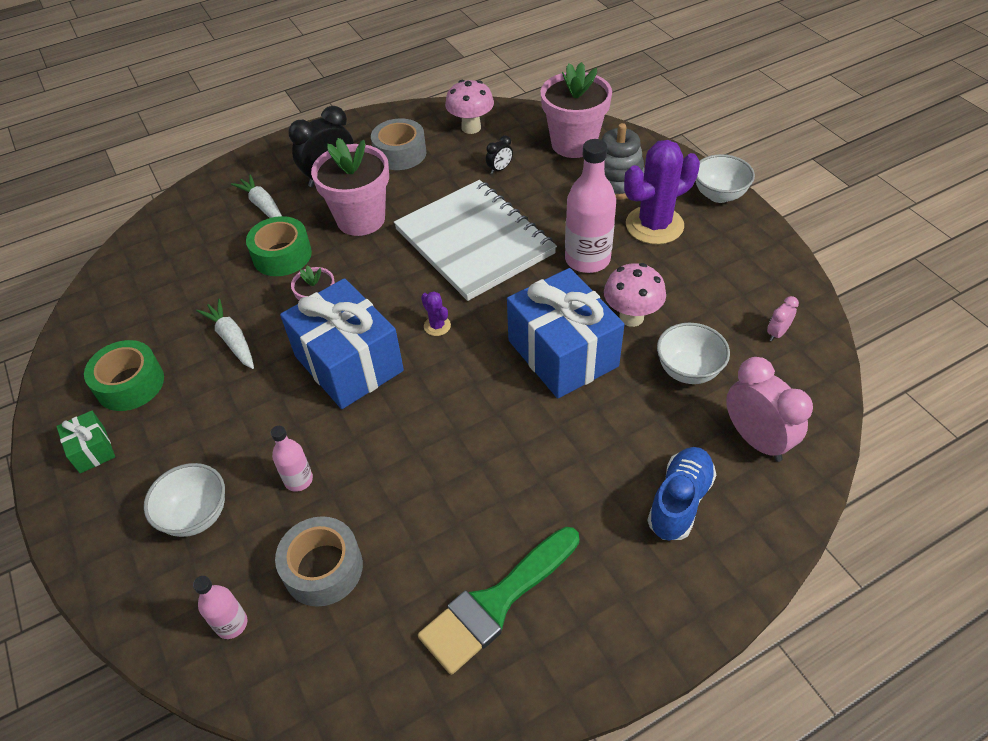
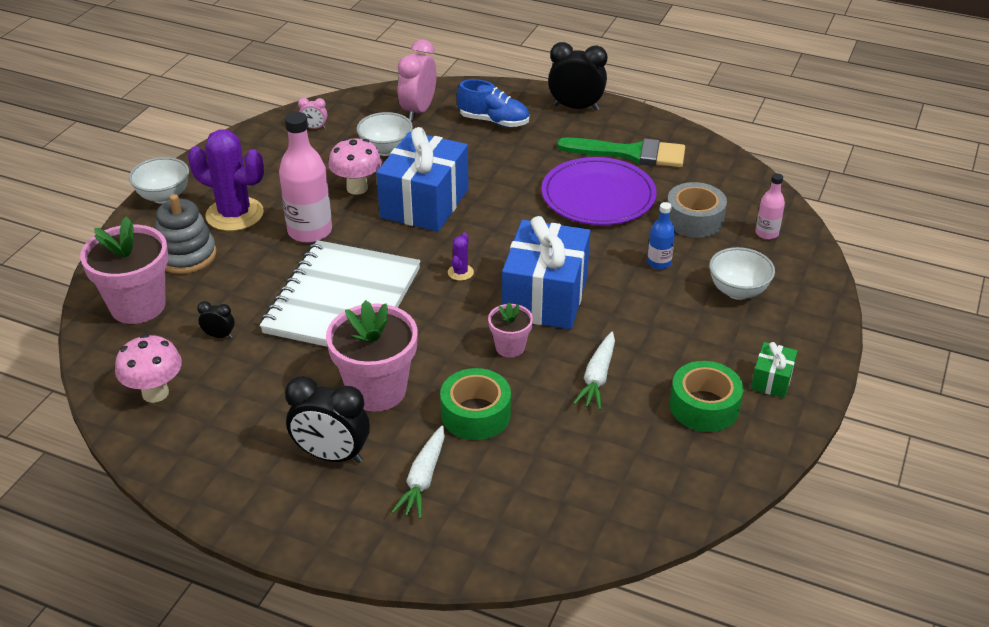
camera: 130 degrees left, 10 degrees down
(298, 480) = (659, 263): pink bottle -> blue bottle
(400, 153) = (245, 424): grey tape -> none
(446, 506) = (598, 196): none -> purple plate
(650, 619) = (576, 107): none -> black clock
(679, 501) = (494, 121): blue shoe -> blue shoe turned 150 degrees counterclockwise

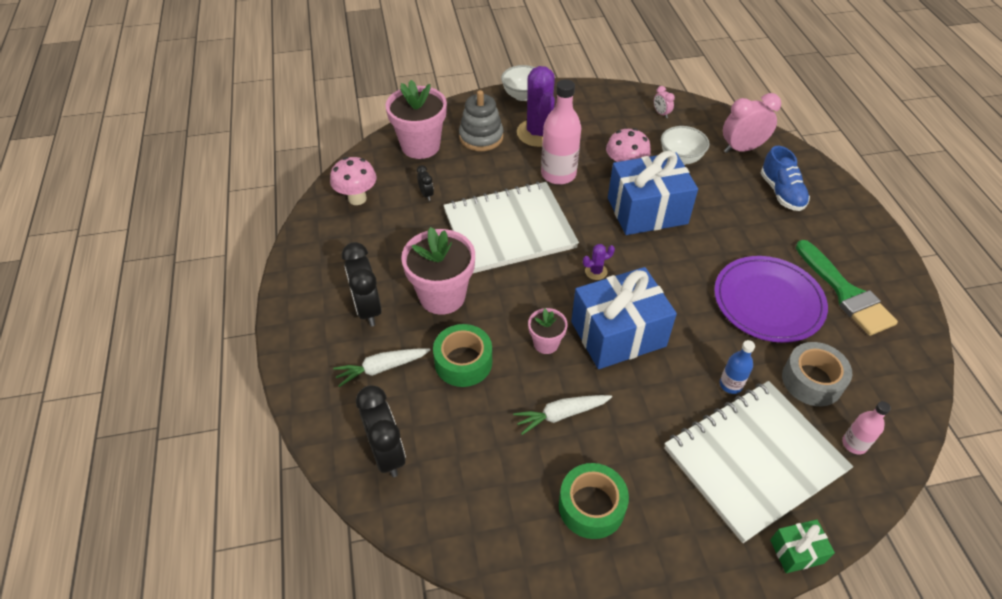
camera: 55 degrees right, 10 degrees up
(576, 107) = (860, 228): black clock -> black clock (387, 453)
(737, 291) = (754, 460): white bowl -> white notebook
(771, 380) = (667, 543): green gift -> green gift (796, 551)

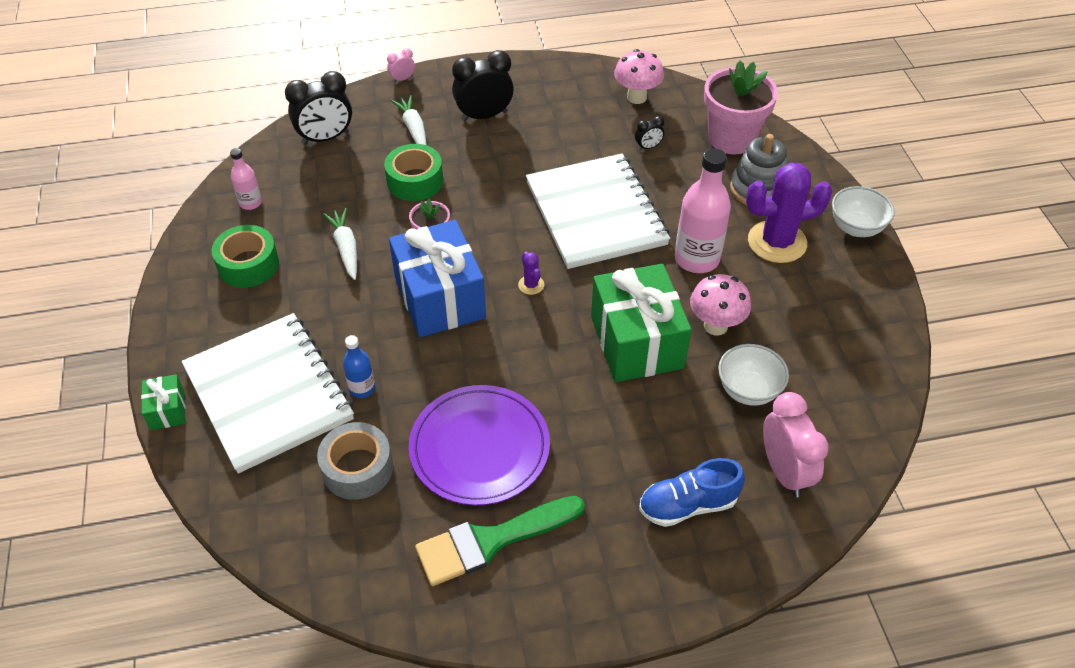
camera: 90 degrees right, 0 degrees up
(442, 296) = (498, 164): pink flower pot -> none
(647, 211) = (636, 342): blue gift -> green gift
(661, 113) = (851, 379): pink clock -> pink clock (402, 79)
(854, 444) = (269, 490): pink bottle -> pink bottle (250, 203)

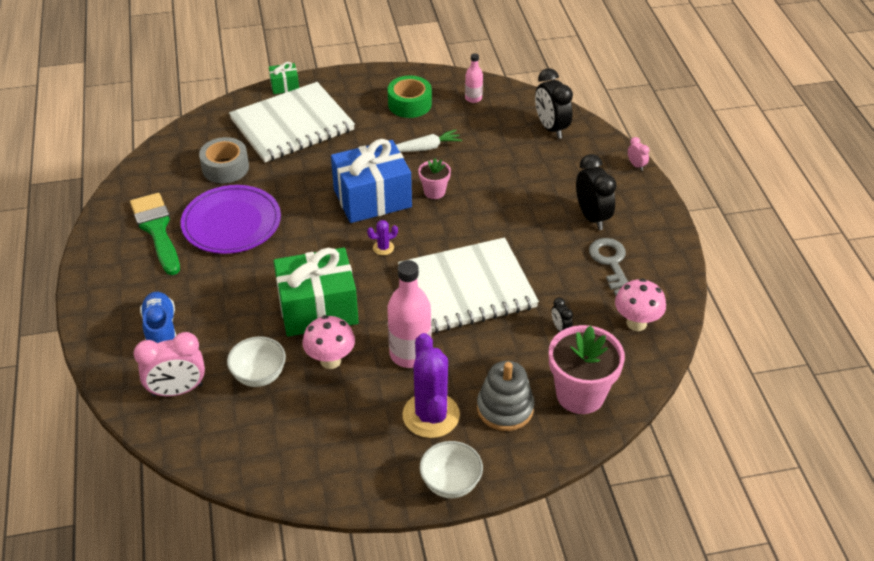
camera: 90 degrees right, 5 degrees down
(362, 388) = (291, 165): blue bottle -> none
(413, 129) = (568, 175): white carrot -> none
(415, 181) = (502, 179): green tape -> none
(554, 107) = (611, 263): none -> grey key

